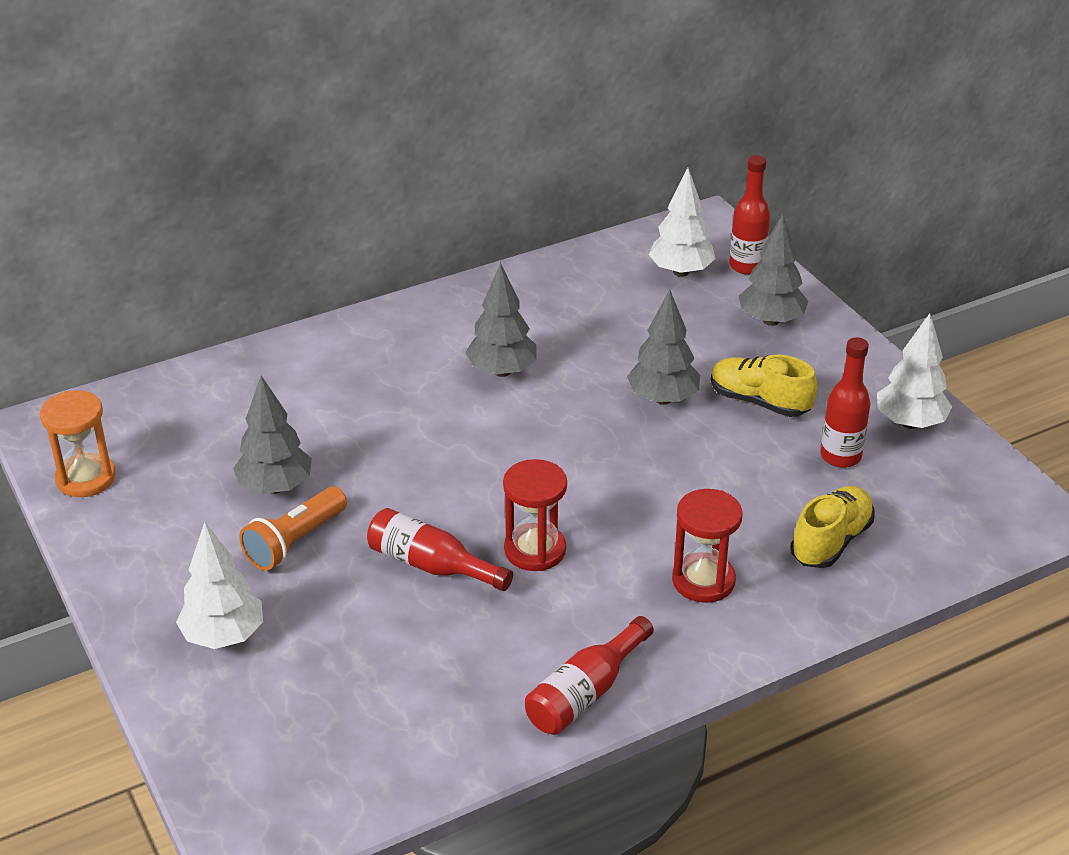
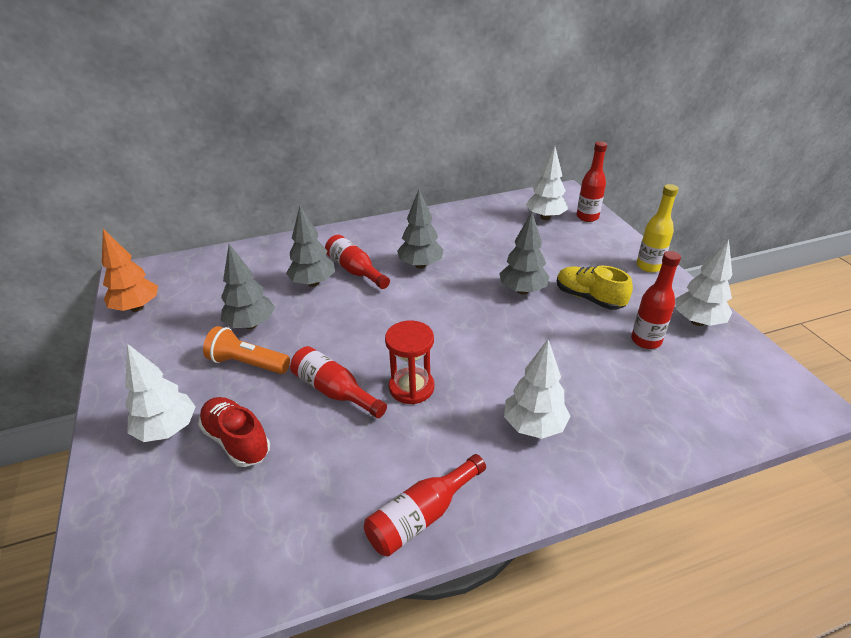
camera: 10 degrees right, 0 degrees up
(86, 478) = (137, 308): orange hourglass -> orange tree
(295, 542) = (248, 363): orange flashlight -> orange flashlight turned 60 degrees clockwise
(324, 639) = (237, 441): none -> red shoe
(403, 389) = (355, 271): none -> red bottle
(703, 581) = (533, 426): red hourglass -> white tree
(771, 320) = (600, 249): grey tree -> grey tree (313, 283)
(831, 541) = (637, 405): yellow shoe -> none
(843, 344) = (649, 266): none -> yellow bottle

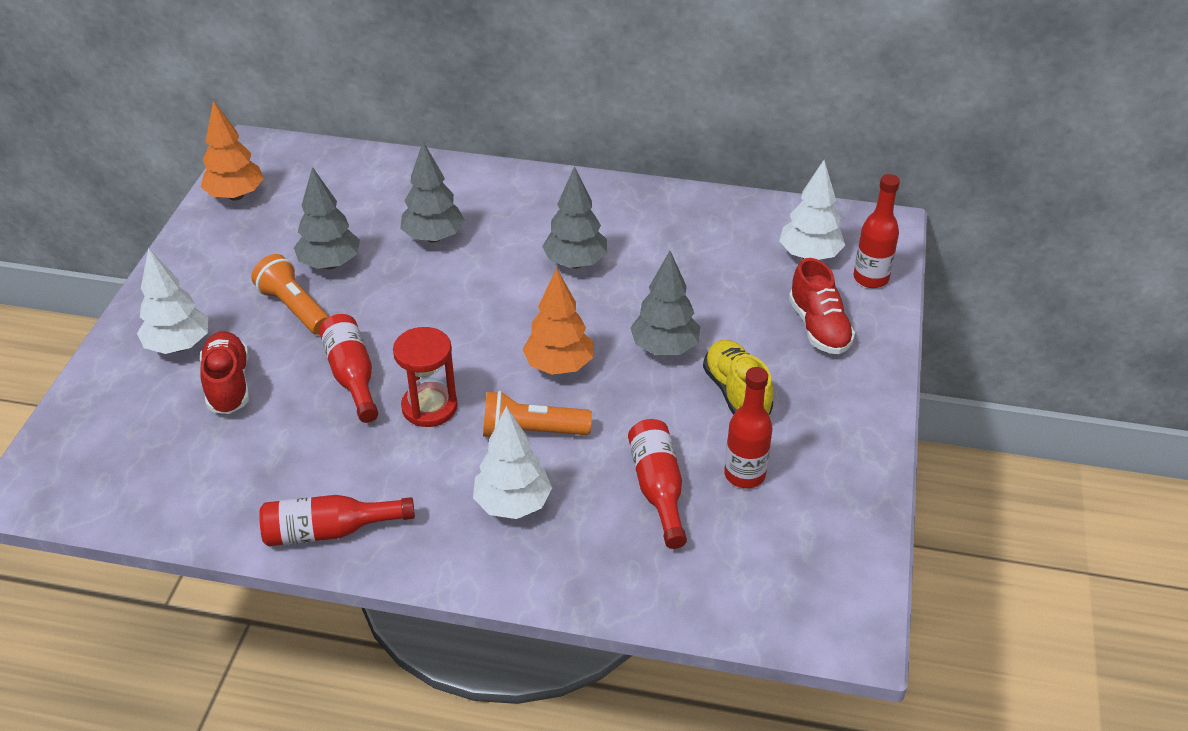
camera: 30 degrees right, 5 degrees up
(355, 271) = (493, 240): red bottle -> red bottle (658, 489)
(471, 325) = (559, 366): none -> orange tree
(496, 372) = (531, 431): none -> orange flashlight
(590, 249) = (819, 327): none -> red shoe
(649, 266) = (869, 385): yellow bottle -> none
(697, 321) = (840, 482): white tree -> none

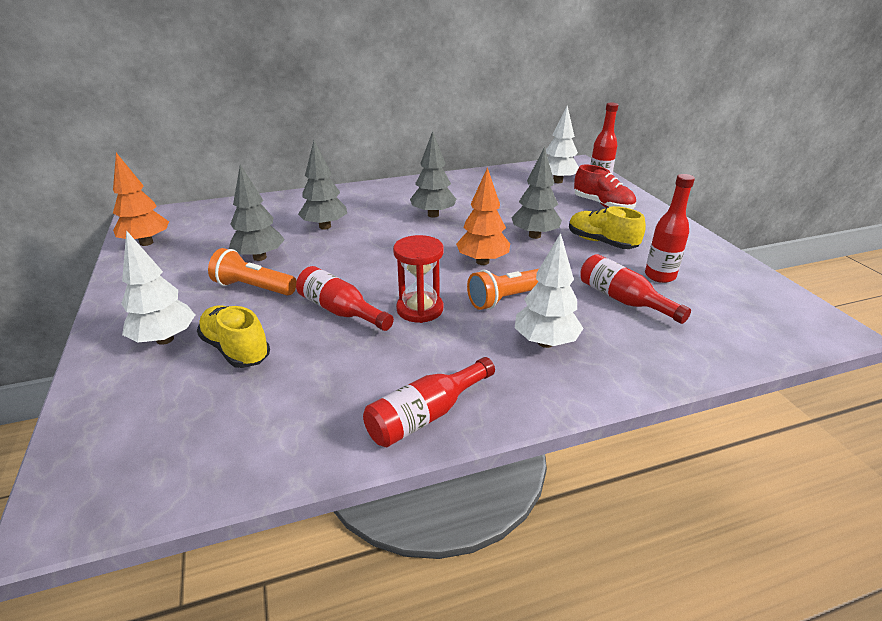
camera: 30 degrees left, 10 degrees down
(228, 385) = (236, 349): red shoe -> yellow shoe

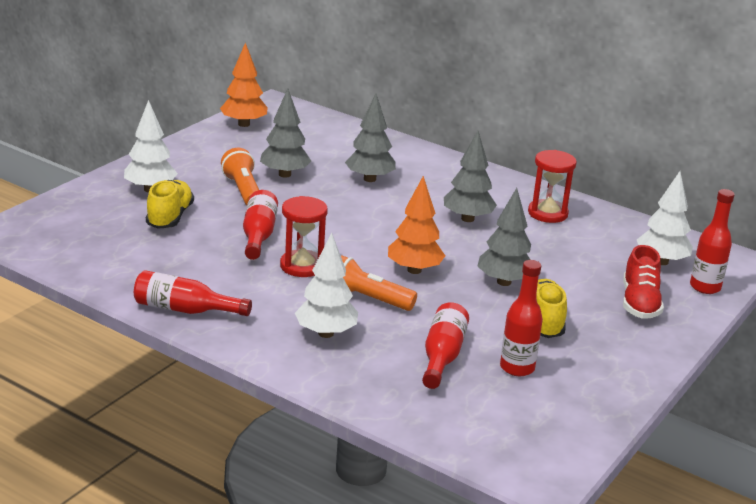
camera: 50 degrees right, 5 degrees down
(460, 189) = (547, 213): none -> red hourglass

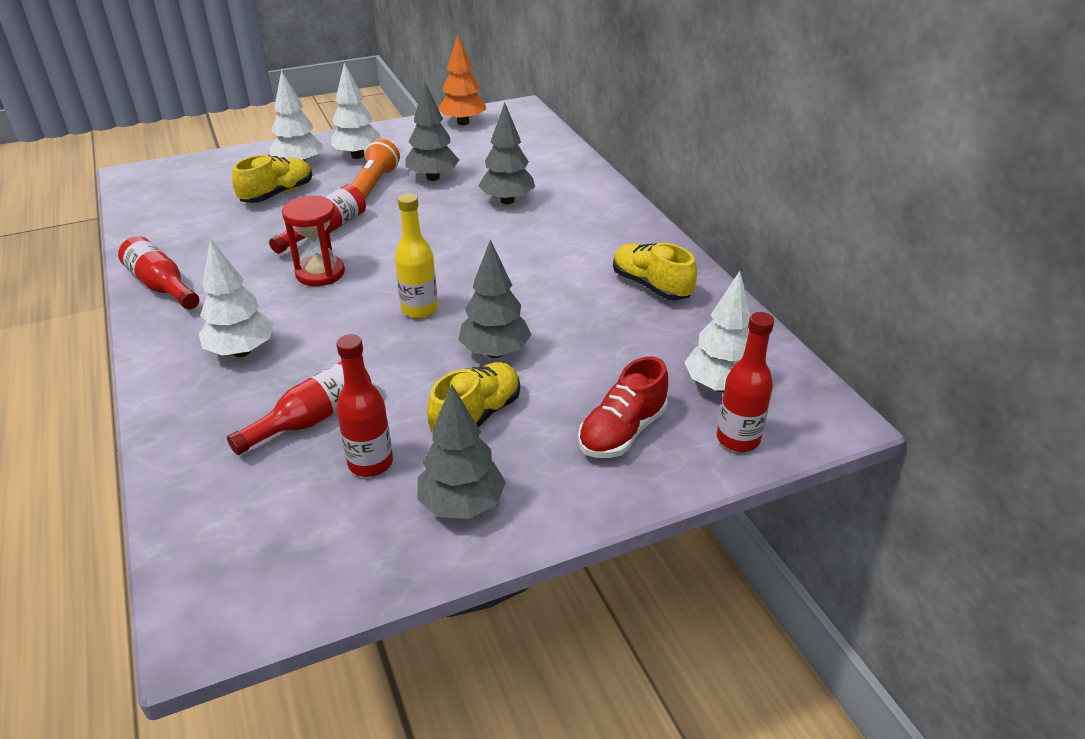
camera: 35 degrees right, 10 degrees up
(192, 171) = (357, 156): none -> white tree
(368, 299) = (331, 327): orange flashlight -> none
(414, 270) = (419, 309): orange tree -> yellow bottle
(467, 219) = (552, 268): grey tree -> grey tree (462, 505)
(547, 213) = (651, 286): red hourglass -> yellow shoe

